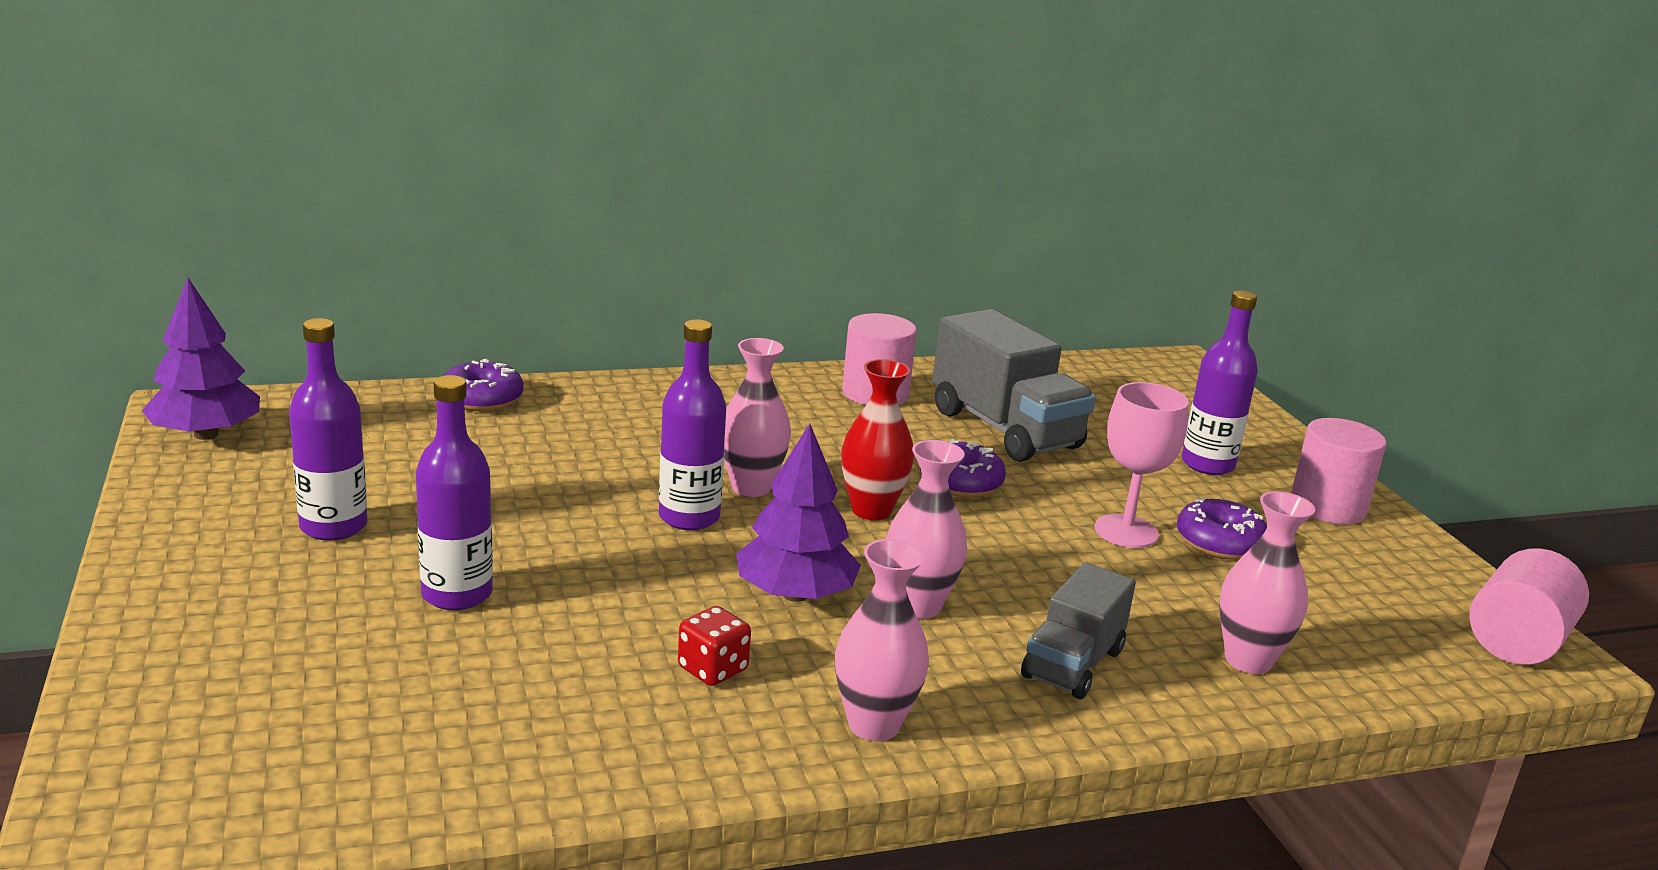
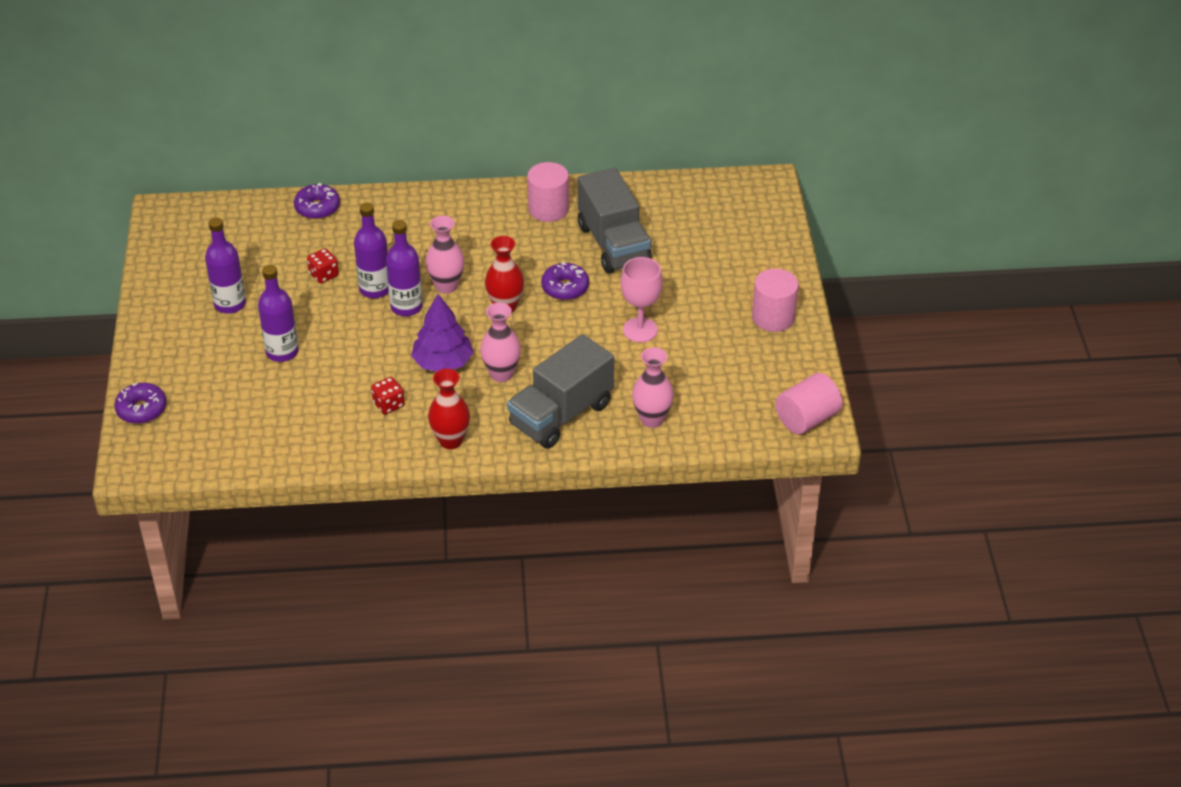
camera: 15 degrees right, 20 degrees up
(206, 434) = (171, 233): purple tree -> none
(516, 480) = (324, 275): none -> red dice
(874, 725) = (450, 441): pink vase -> red vase
(1073, 664) = (561, 415): grey truck -> grey truck, size x1.64
(1207, 464) = (722, 279): purple bottle -> purple bottle (375, 289)
(1219, 543) = (688, 341): purple donut -> purple donut (142, 409)

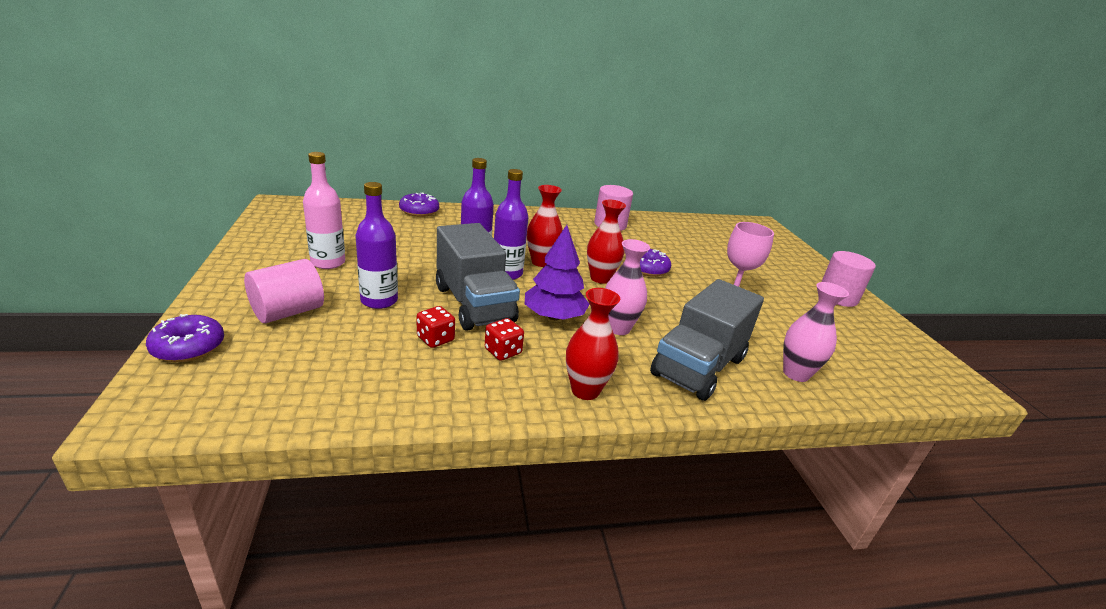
camera: 10 degrees left, 15 degrees down
(230, 304) = (328, 262): purple bottle -> pink bottle
(324, 275) = (425, 249): red dice -> red dice (435, 339)
(446, 286) = (541, 262): pink vase -> red vase
(613, 244) = (672, 246): grey truck -> grey truck (474, 304)
(807, 419) = (945, 377): pink cylinder -> pink cylinder (288, 312)

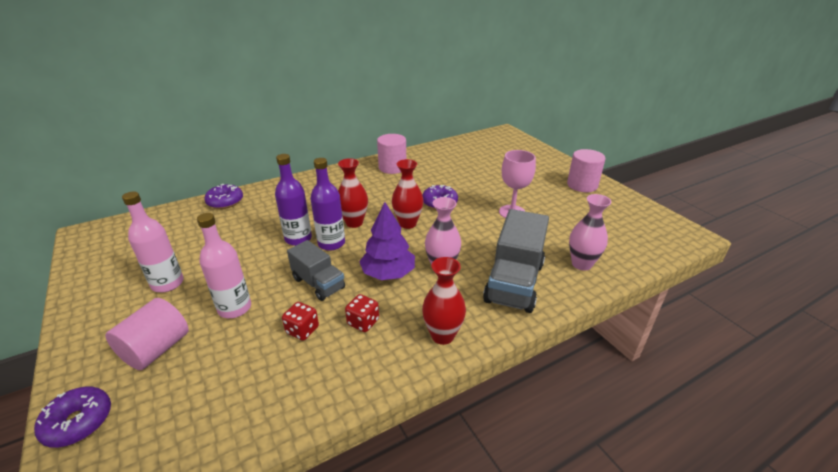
camera: 15 degrees left, 5 degrees up
(379, 301) = (235, 308): purple bottle -> pink bottle
(474, 304) = (318, 283): grey truck -> grey truck, size x0.61

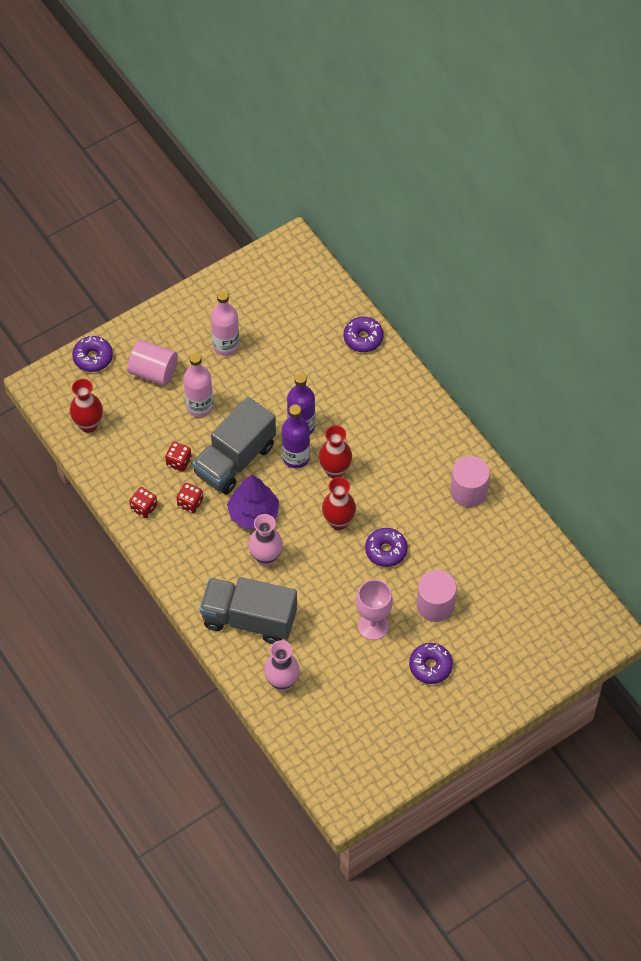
camera: 85 degrees right, 25 degrees up
(318, 283) = (235, 460): grey truck -> grey truck, size x1.64
(359, 368) = (144, 508): none -> red dice
(442, 335) = (179, 562): red vase -> red vase (88, 425)
(544, 190) = (430, 666): none -> purple donut
(582, 185) = (449, 713): pink cylinder -> pink cylinder (435, 605)

